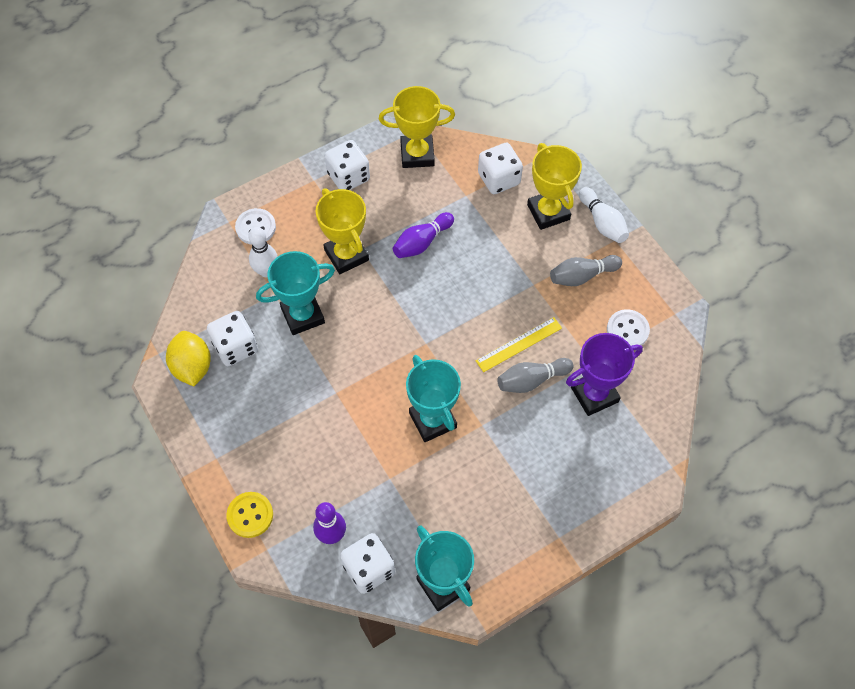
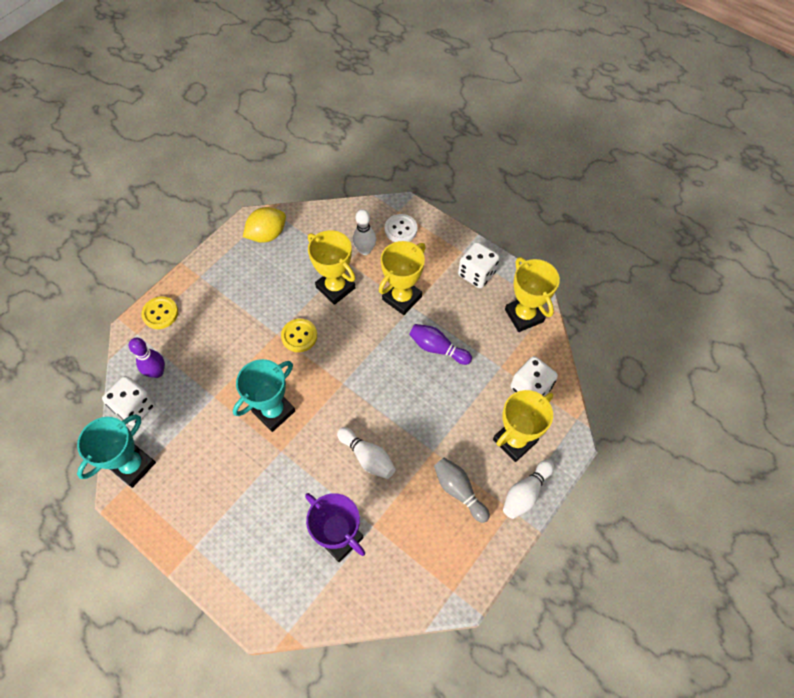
camera: 70 degrees right, 0 degrees up
(235, 347) = (292, 255): white dice -> none
(302, 315) = (335, 288): turquoise trophy -> yellow trophy
(349, 370) = (299, 336): none -> yellow button
(519, 344) = (367, 457): yellow ruler -> white bowling pin
(531, 380) = (336, 478): grey bowling pin -> none
(627, 330) = (417, 549): white button -> none

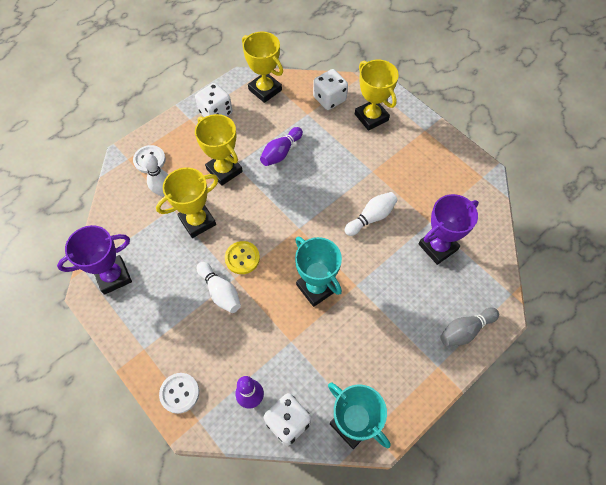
camera: 80 degrees left, 0 degrees up
(160, 313) = (179, 393): yellow button -> white button
(267, 235) = (113, 276): yellow lemon -> purple trophy
(459, 491) = (407, 159): grey bowling pin -> grey bowling pin (465, 330)
(524, 315) = (265, 90): yellow trophy -> yellow trophy turned 60 degrees clockwise
(525, 493) = (413, 119): white bowling pin -> white bowling pin (220, 292)

